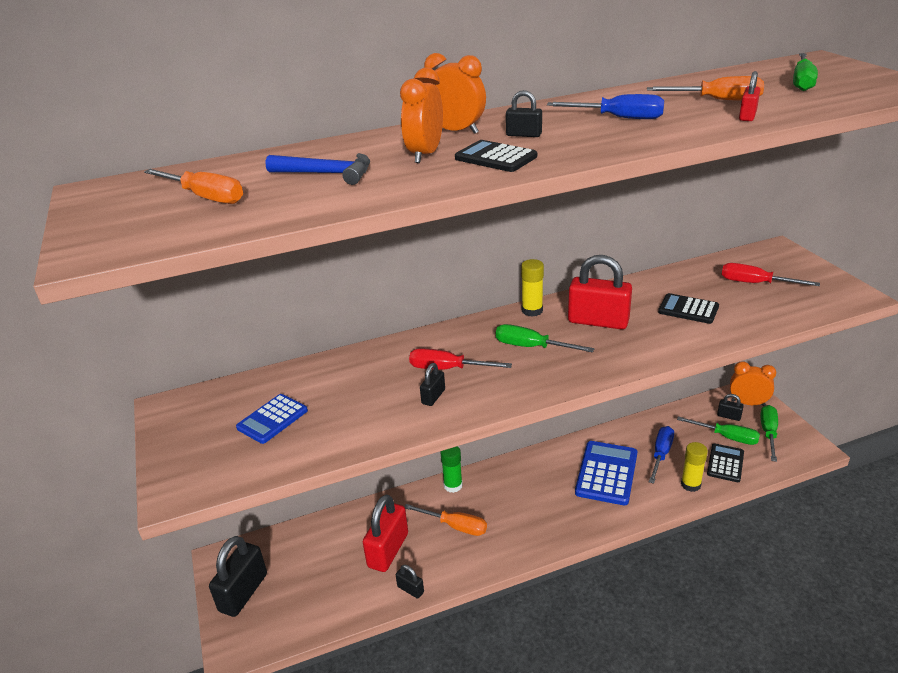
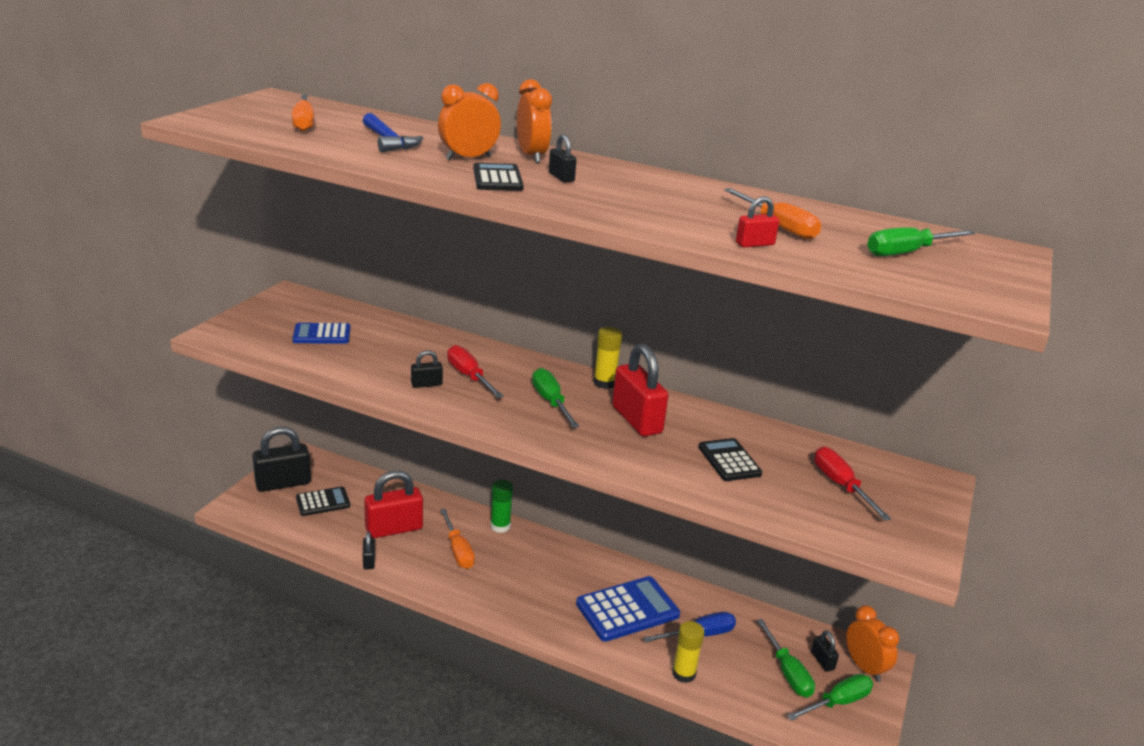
camera: 40 degrees right, 5 degrees down
(619, 118) = (659, 200): blue screwdriver -> none
(725, 463) = (746, 687): black calculator -> black calculator (323, 502)

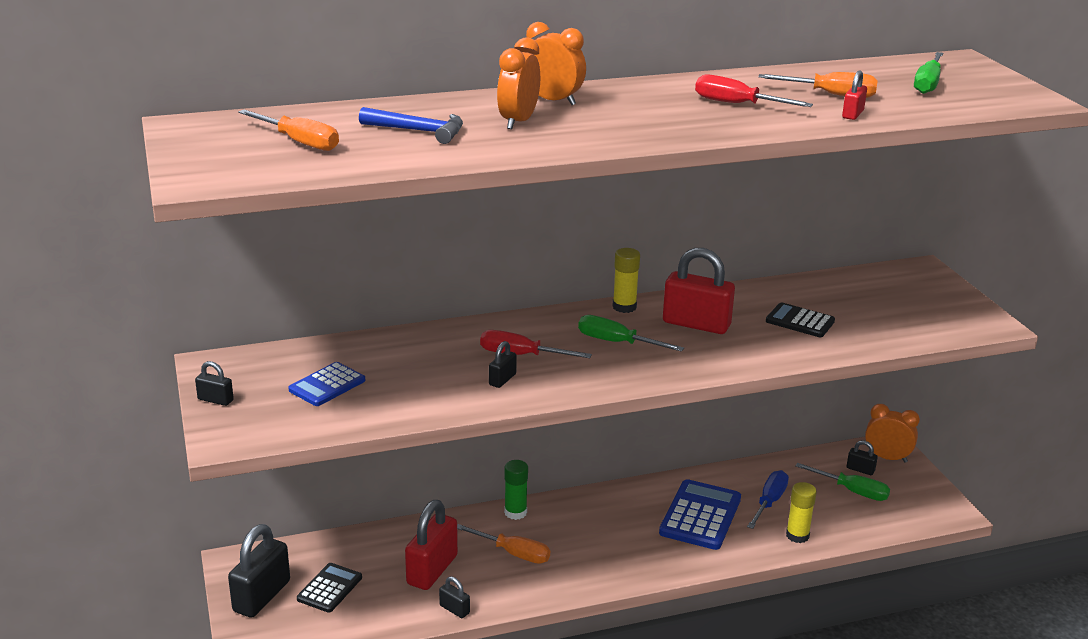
camera: 40 degrees left, 0 degrees up
(497, 179) = (588, 131): black calculator -> none
(561, 177) = (621, 111): black padlock -> black padlock (215, 400)
(837, 702) = (903, 491): green screwdriver -> none
(840, 485) = (883, 302): red screwdriver -> red screwdriver (737, 104)

